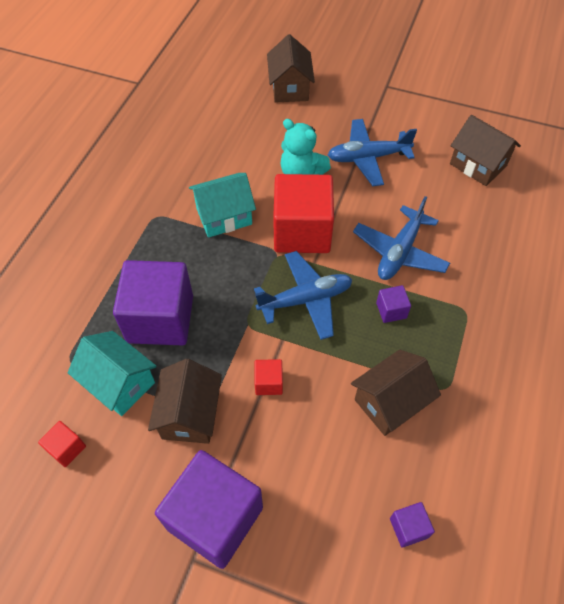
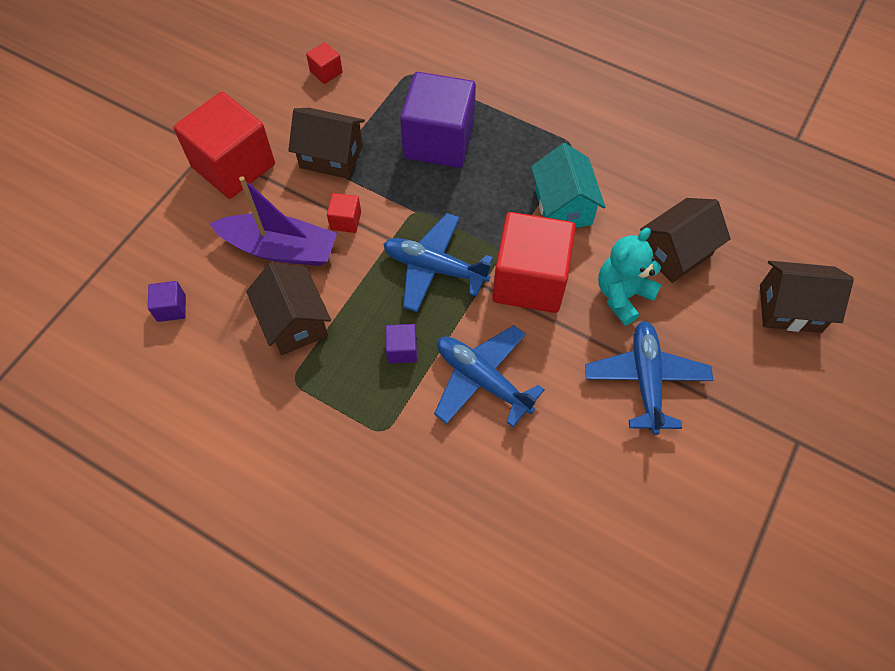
camera: 100 degrees right, 5 degrees up
(119, 383) = (377, 108): turquoise house -> none
(215, 518) = (233, 166): purple cube -> red cube
(305, 300) = (434, 268): blue plane -> blue plane turned 120 degrees clockwise
(314, 436) = (280, 249): none -> purple boat
(478, 165) = (620, 527): brown house -> brown house (675, 253)

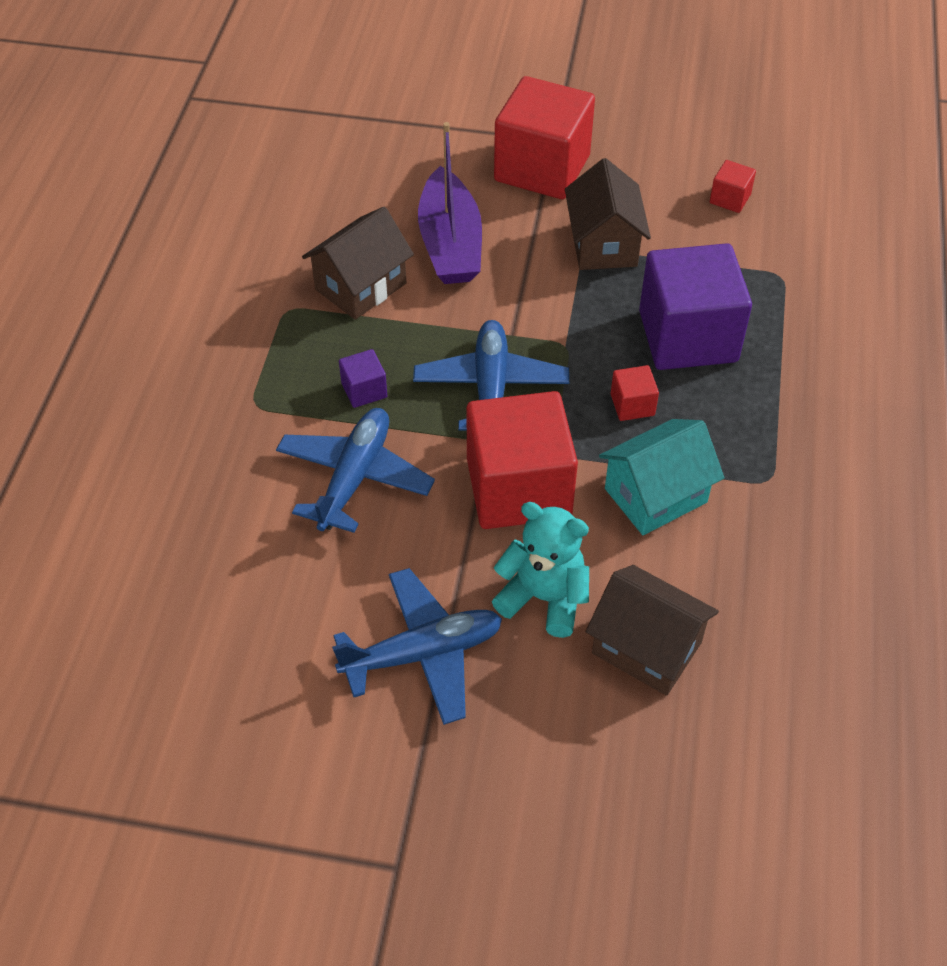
camera: 70 degrees right, 10 degrees down
(171, 308) = (336, 185): purple cube -> none
(345, 220) = (517, 286): red cube -> red cube (632, 405)
(790, 308) = (620, 821): brown house -> none

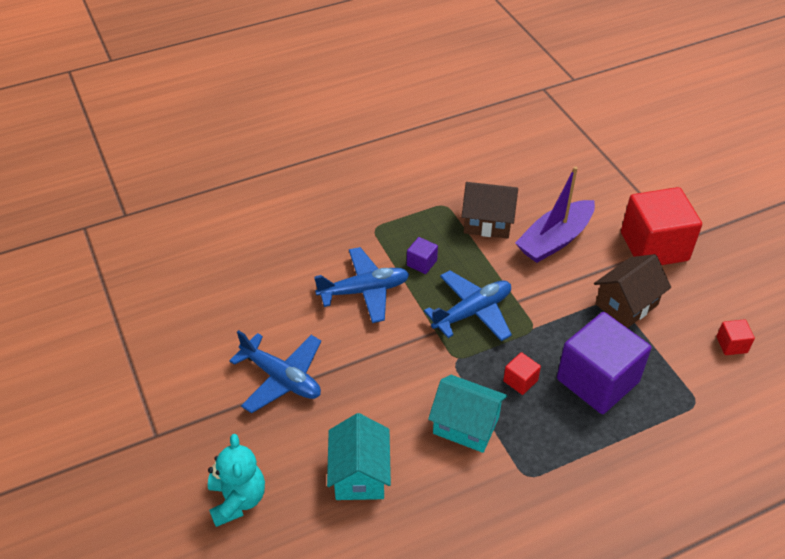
camera: 55 degrees right, 5 degrees down
(518, 488) = (416, 361): red cube -> none
(544, 598) = (355, 410): turquoise teddy bear -> turquoise teddy bear (237, 499)
(646, 647) = (360, 474): brown house -> turquoise house

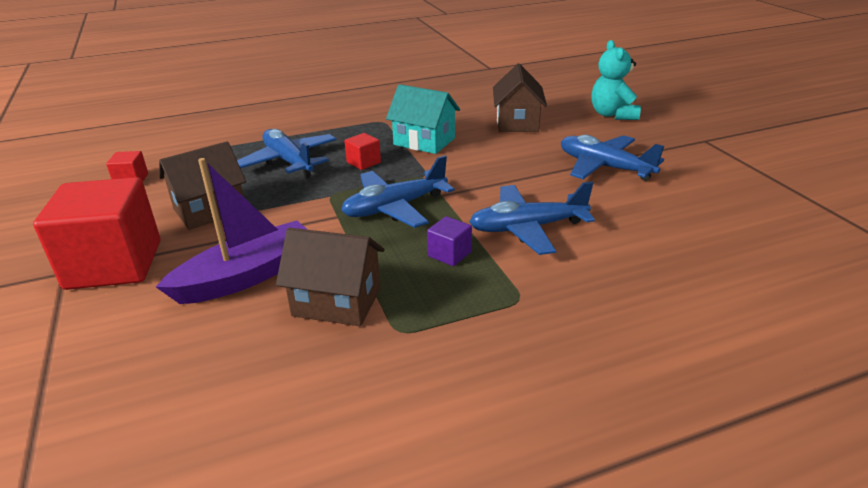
camera: 175 degrees left, 15 degrees down
(360, 474) = (517, 123): turquoise house -> brown house
(597, 380) = (289, 161): purple cube -> blue plane

